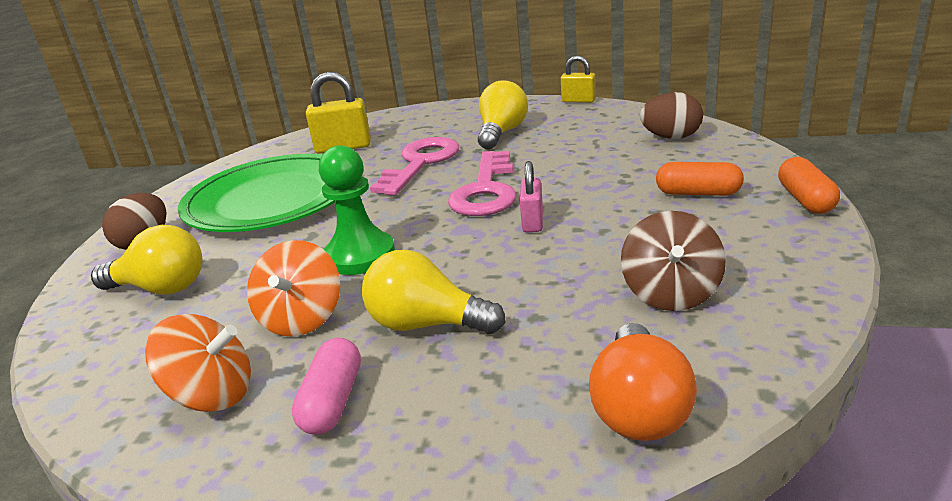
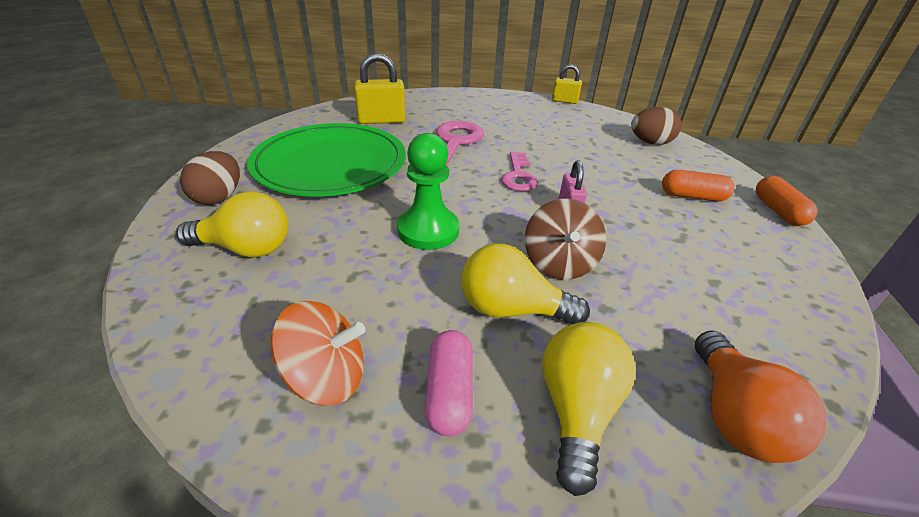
camera: 10 degrees left, 10 degrees up
(302, 319) = (393, 294): orange spinning top -> none
(486, 191) = (518, 176): pink key -> pink key, size x0.64
(502, 133) = (513, 123): yellow light bulb -> yellow light bulb (577, 410)
(671, 293) = (711, 293): brown spinning top -> brown spinning top (559, 263)

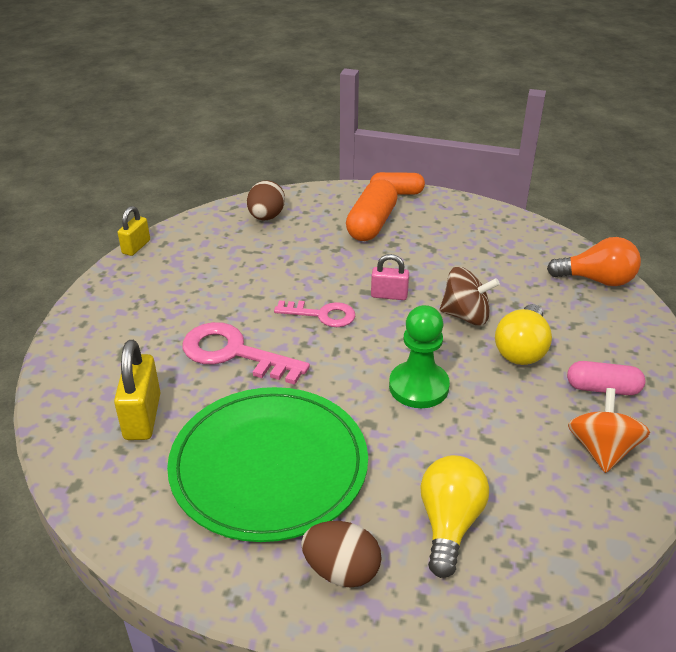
camera: 80 degrees left, 0 degrees up
(577, 410) = (605, 336): yellow light bulb -> none
(692, 196) = (371, 224): orange capsule -> orange capsule, size x1.52

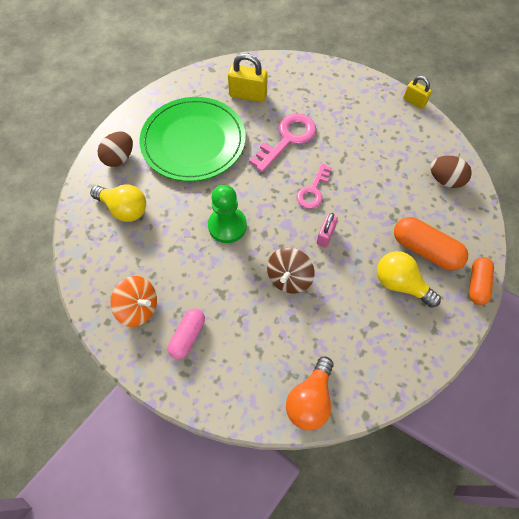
camera: 105 degrees right, 25 degrees up
(521, 349) = (242, 301): yellow light bulb -> yellow light bulb (400, 284)

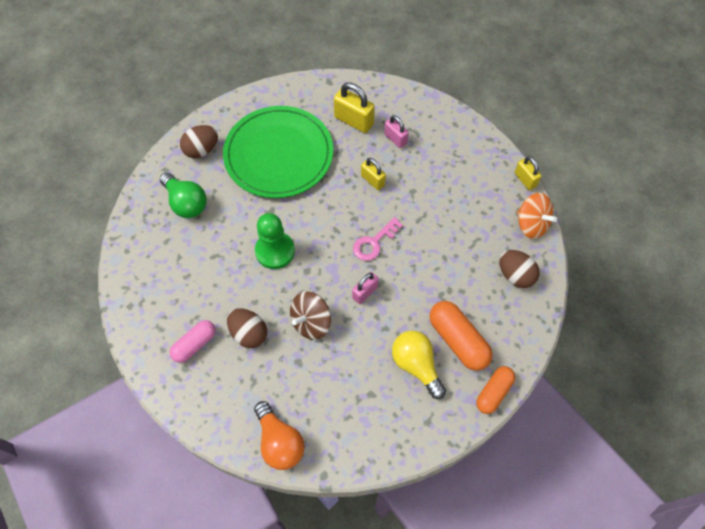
camera: 20 degrees right, 0 degrees up
(124, 209) = (186, 203): yellow light bulb -> green light bulb
(138, 308) = (162, 302): orange spinning top -> orange spinning top (531, 224)
(236, 308) = (249, 333): none -> brown egg
(287, 139) = (373, 180): pink key -> yellow padlock
(291, 100) = (395, 139): none -> pink padlock
(310, 399) = (279, 442): orange light bulb -> orange light bulb turned 75 degrees counterclockwise

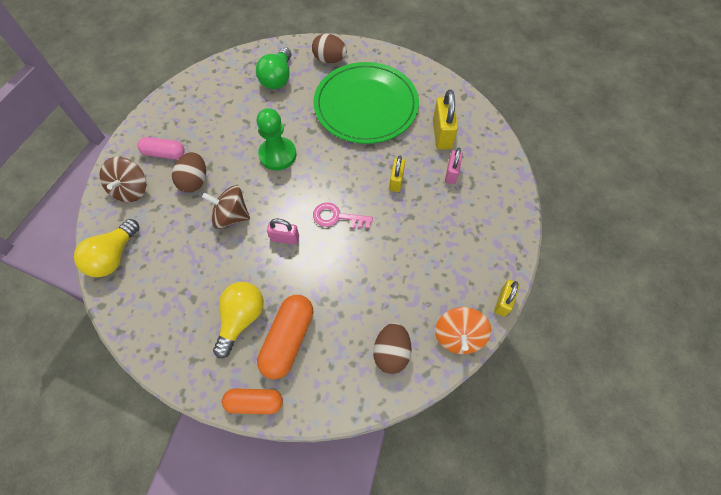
camera: 55 degrees right, 0 degrees up
(214, 393) = (131, 189): none -> brown spinning top
(279, 442) = (114, 256): orange light bulb -> yellow light bulb

